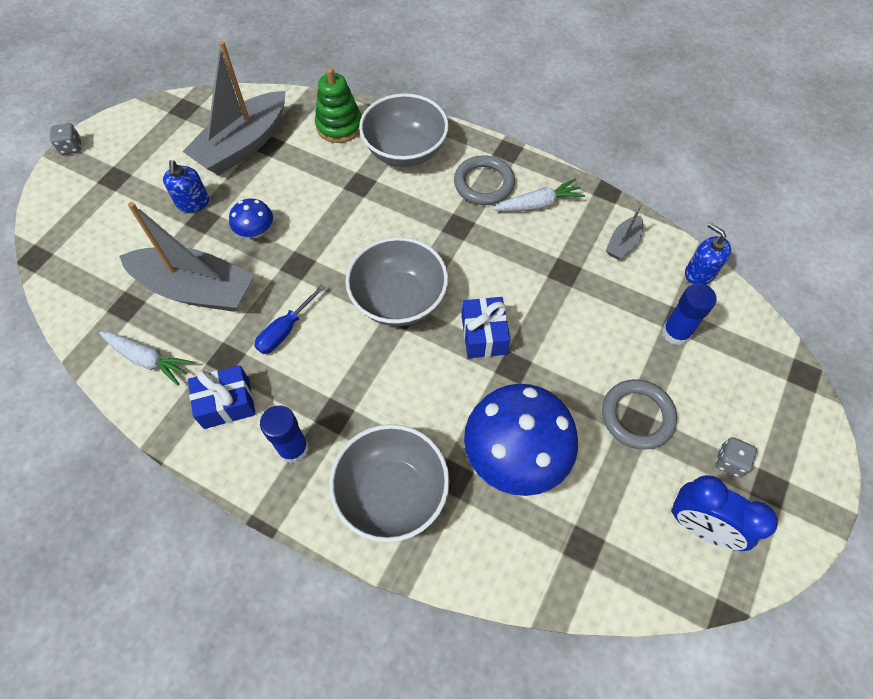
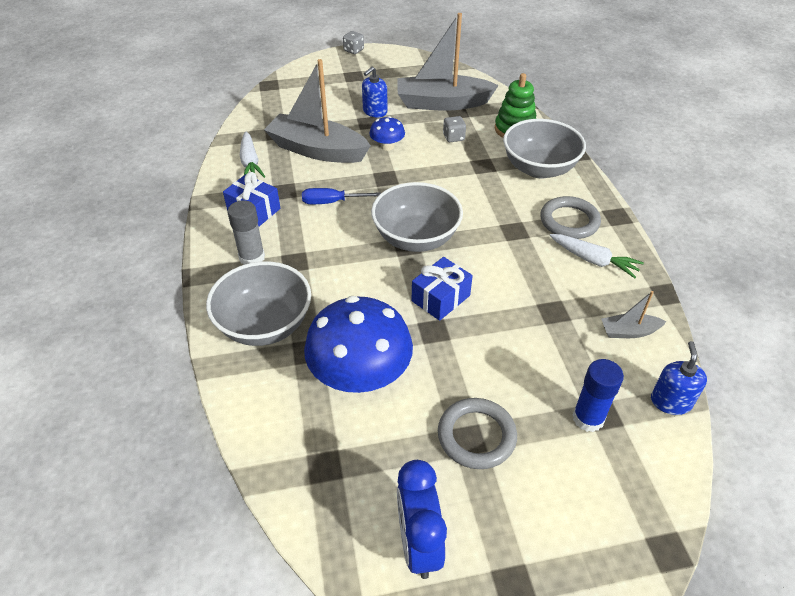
camera: 50 degrees right, 15 degrees down
(196, 289) = (317, 150): grey boat -> grey boat turned 135 degrees clockwise
(293, 448) = (252, 257): blue glue stick -> grey glue stick
(729, 461) = (505, 533): grey dice -> grey dice (453, 137)

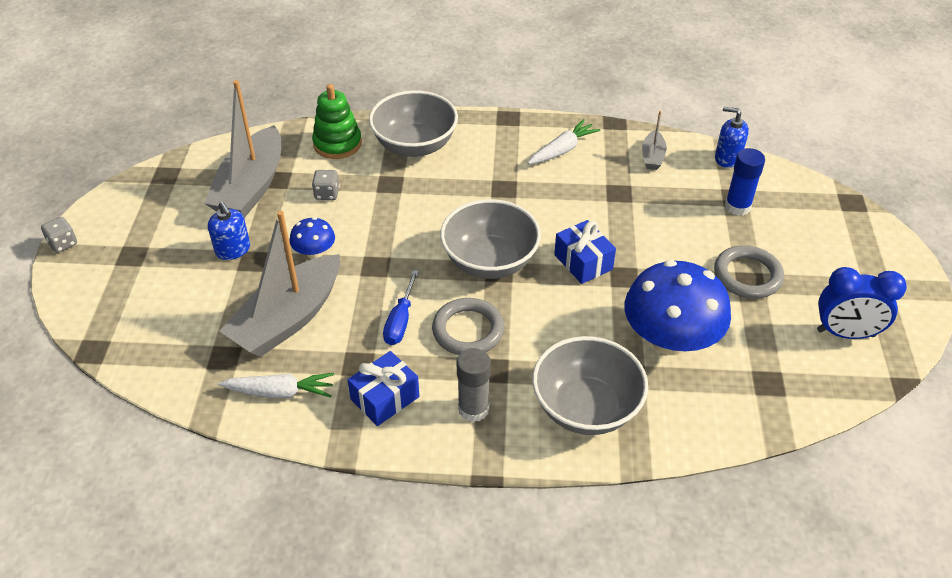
camera: 75 degrees left, 0 degrees up
(569, 221) = (504, 149): grey ring -> grey ring (468, 330)

